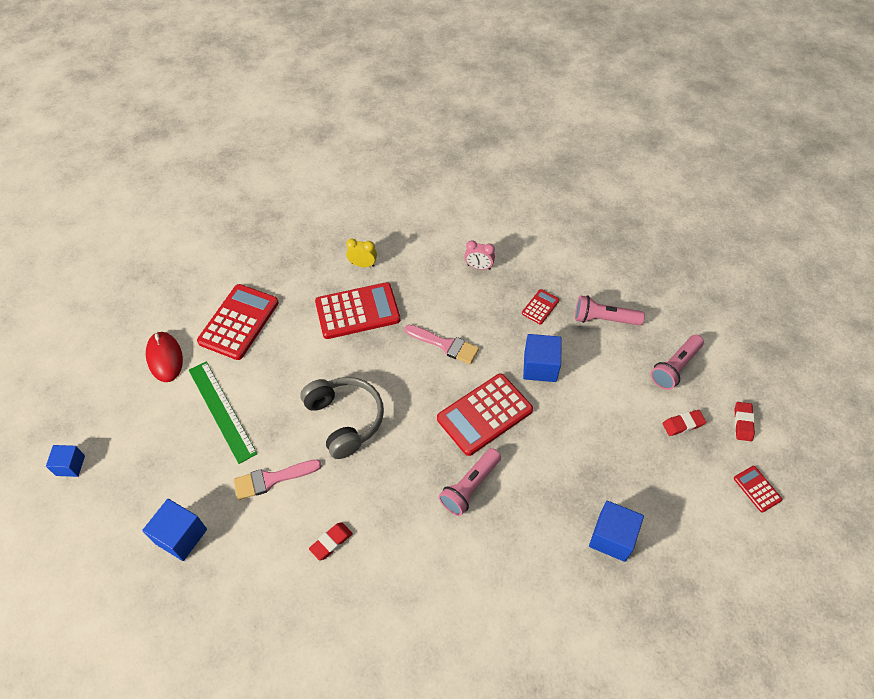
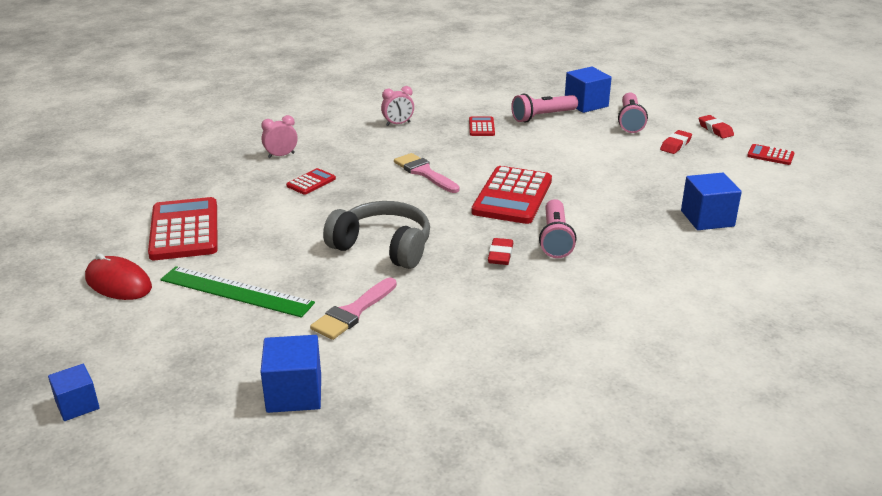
camera: 35 degrees left, 25 degrees down
(331, 542) = (469, 324): red eraser -> red eraser (500, 255)
(357, 311) = (311, 182): red calculator -> red calculator, size x0.47
(363, 264) = (281, 155): yellow clock -> pink clock
(445, 345) = (424, 172): pink brush -> pink brush turned 120 degrees counterclockwise
(540, 367) = (524, 156): blue cube -> blue cube (586, 104)

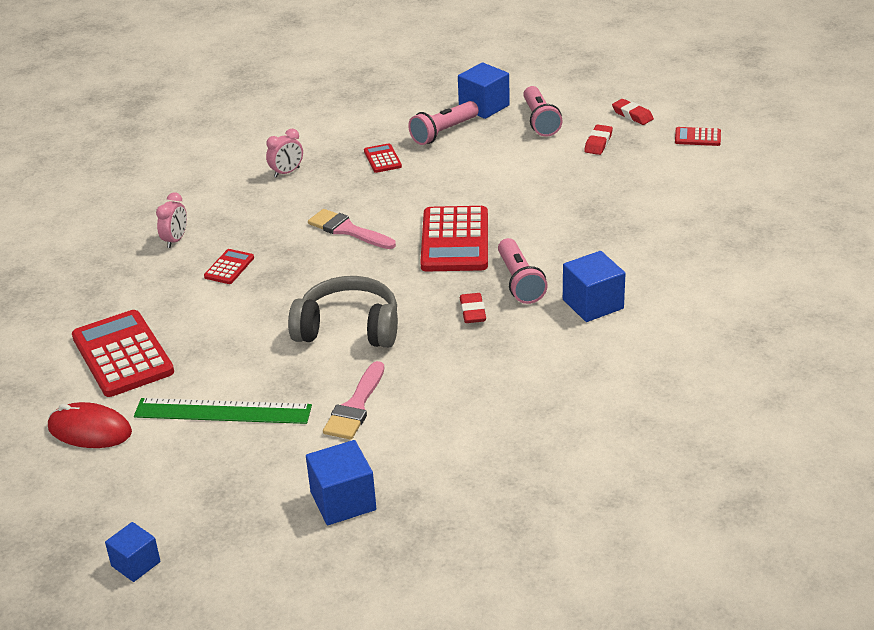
camera: 15 degrees left, 5 degrees up
(281, 155) = (175, 240): pink clock -> pink clock turned 150 degrees clockwise
(707, 218) = (659, 227): blue cube -> blue cube (593, 304)

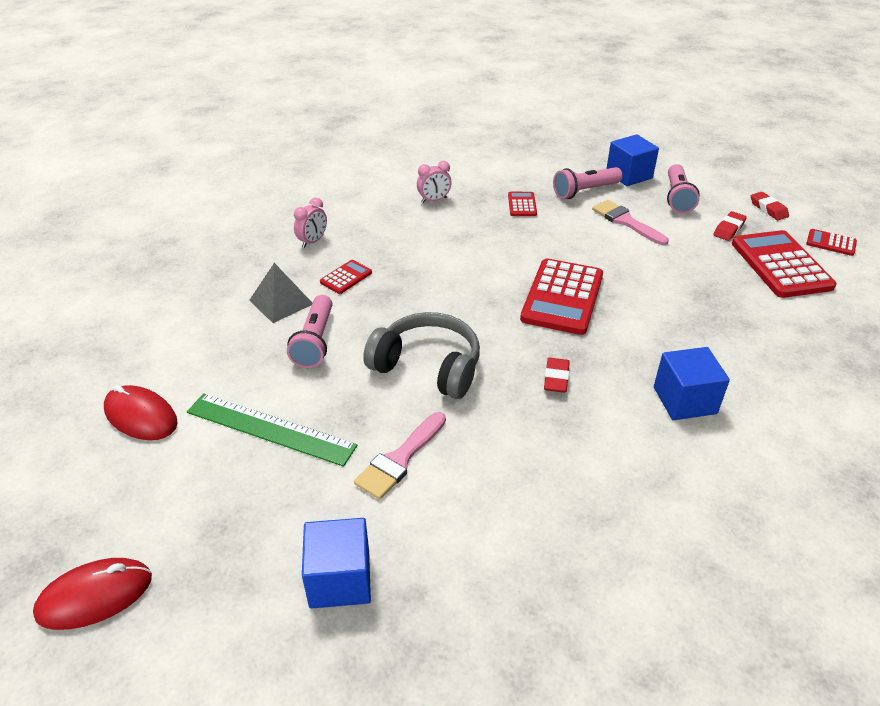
camera: 15 degrees right, 5 degrees up
(122, 355) = (212, 342): red calculator -> red calculator (780, 265)
(136, 564) = (95, 596): blue cube -> red mouse
(173, 304) = (281, 302): none -> grey pyramid
(347, 230) = (466, 265): pink brush -> pink brush (626, 222)
(519, 282) = (613, 356): pink flashlight -> pink flashlight (315, 341)

